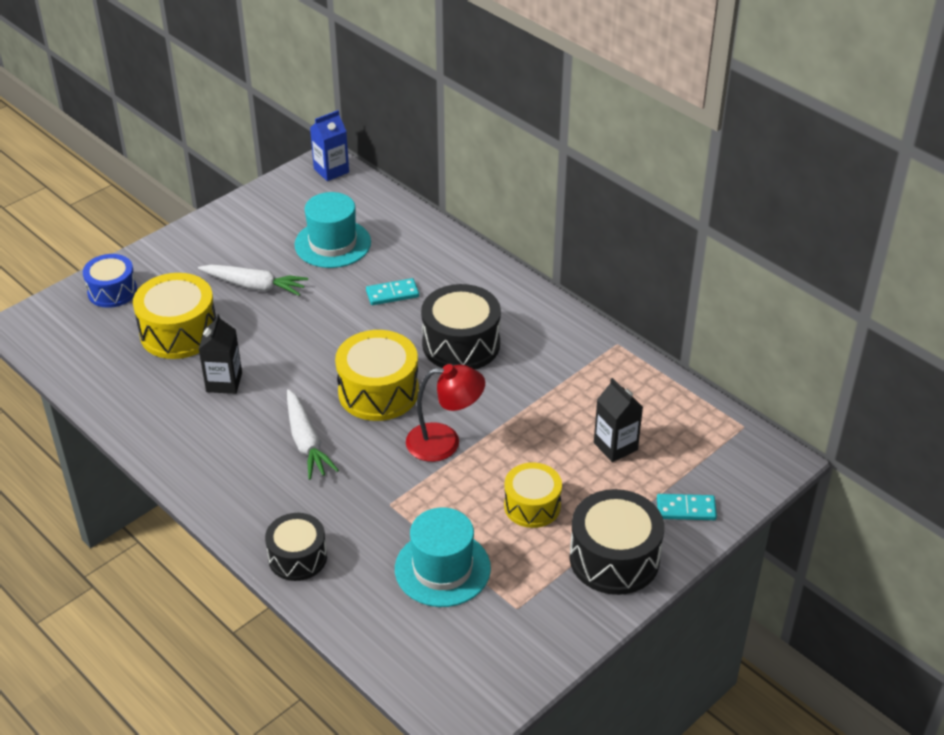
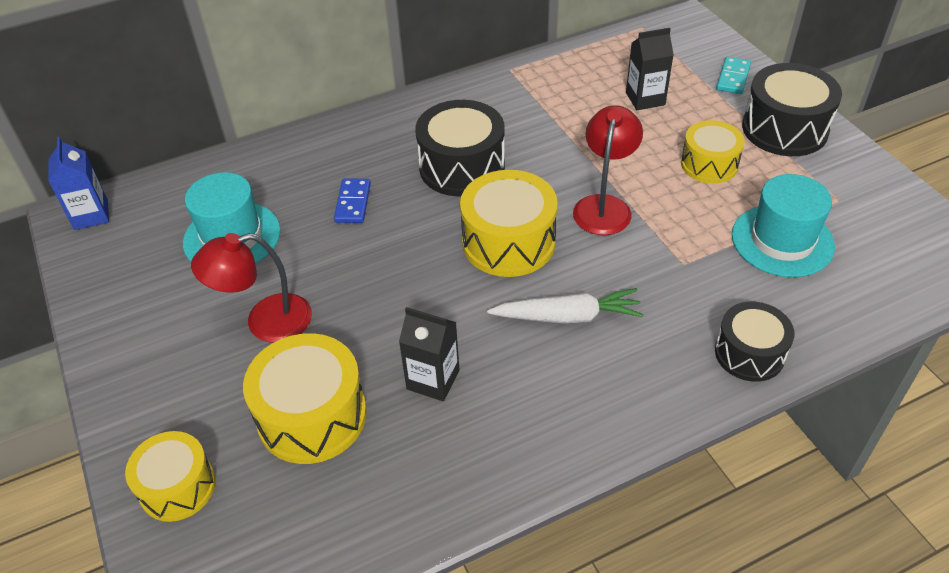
camera: 70 degrees left, 5 degrees up
(112, 291) = (177, 487): blue drum -> yellow drum
(255, 286) = (265, 322): white carrot -> red lamp
(392, 294) = (353, 203): turquoise domino -> blue domino

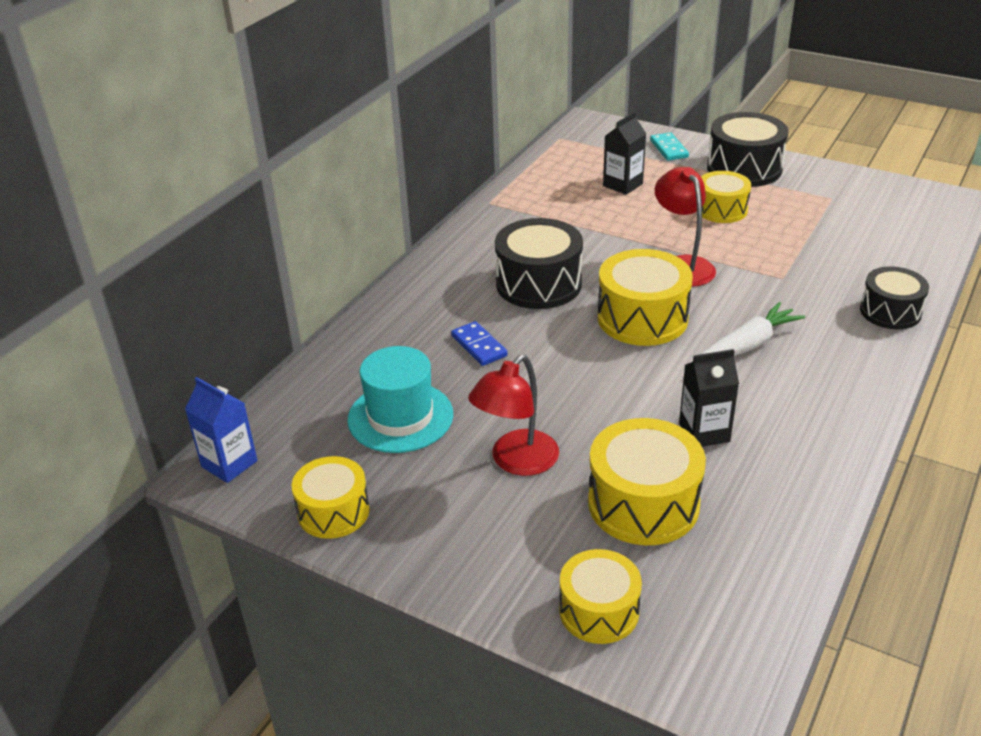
camera: 35 degrees left, 10 degrees down
(108, 291) = (333, 511): none -> yellow drum
(782, 240) = (827, 236): turquoise hat -> none

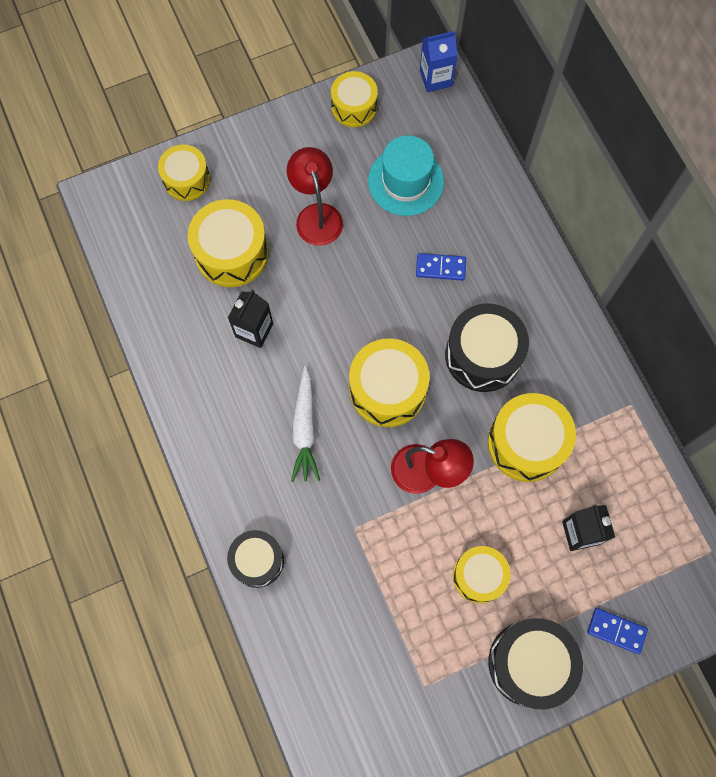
camera: 125 degrees right, 35 degrees up
(587, 232) = (526, 443): none -> yellow drum
(668, 149) = (616, 630): turquoise domino -> blue domino

